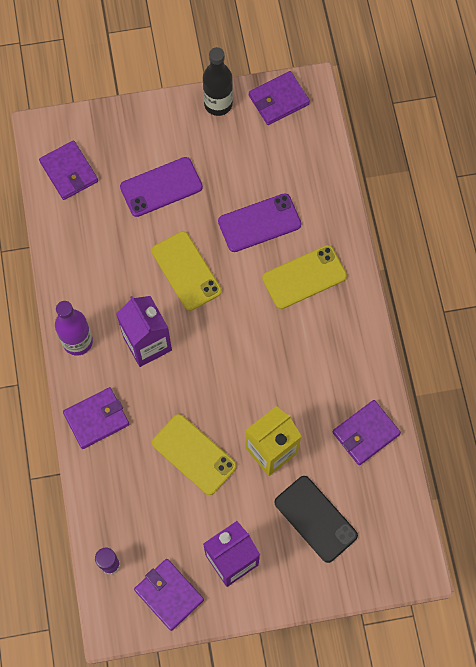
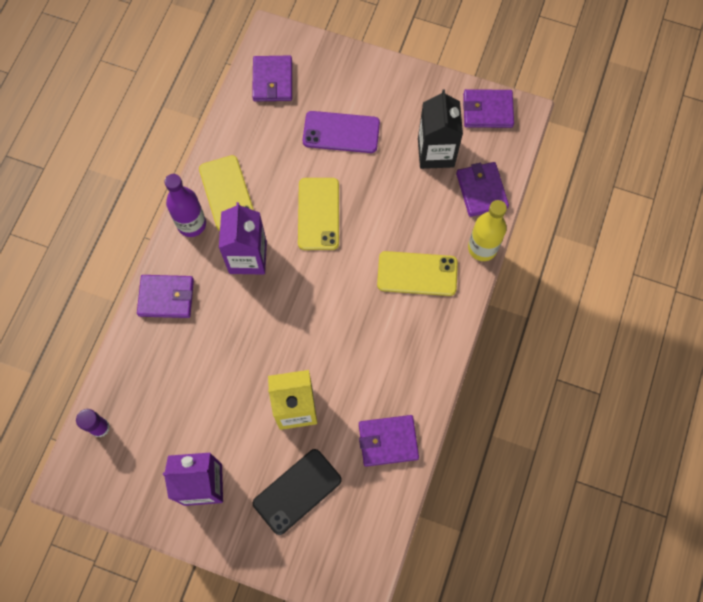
camera: 30 degrees right, 0 degrees up
(169, 595) = (131, 483): purple wallet -> purple wallet (481, 191)
(194, 454) = (228, 374): yellow phone -> yellow phone (227, 193)
(218, 104) = (432, 88): black bottle -> none
(256, 161) = (436, 152): none -> black carton
(259, 223) = (406, 206): purple phone -> none
(315, 519) = (297, 491): black phone -> black phone turned 60 degrees clockwise
(346, 225) = (482, 248): none -> yellow bottle

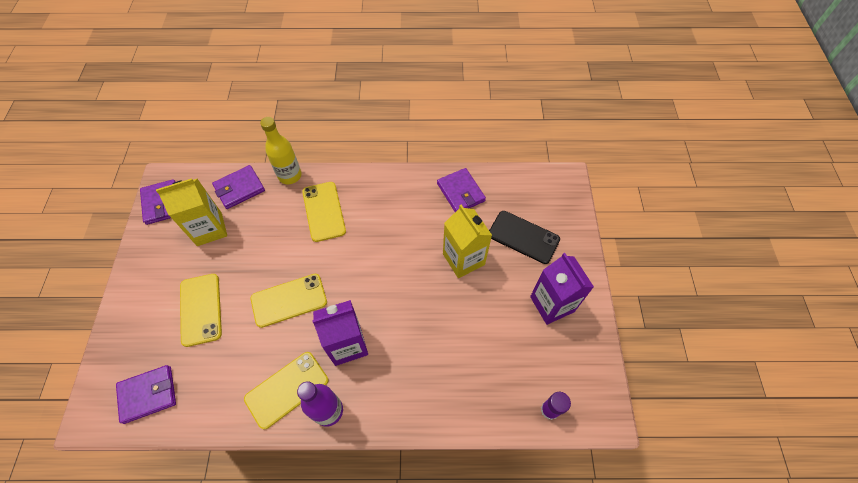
camera: 110 degrees left, 10 degrees down
(166, 297) = (409, 403): purple wallet -> none
(341, 132) = (201, 309): purple phone -> yellow phone
(436, 152) = (209, 229): black carton -> yellow carton

